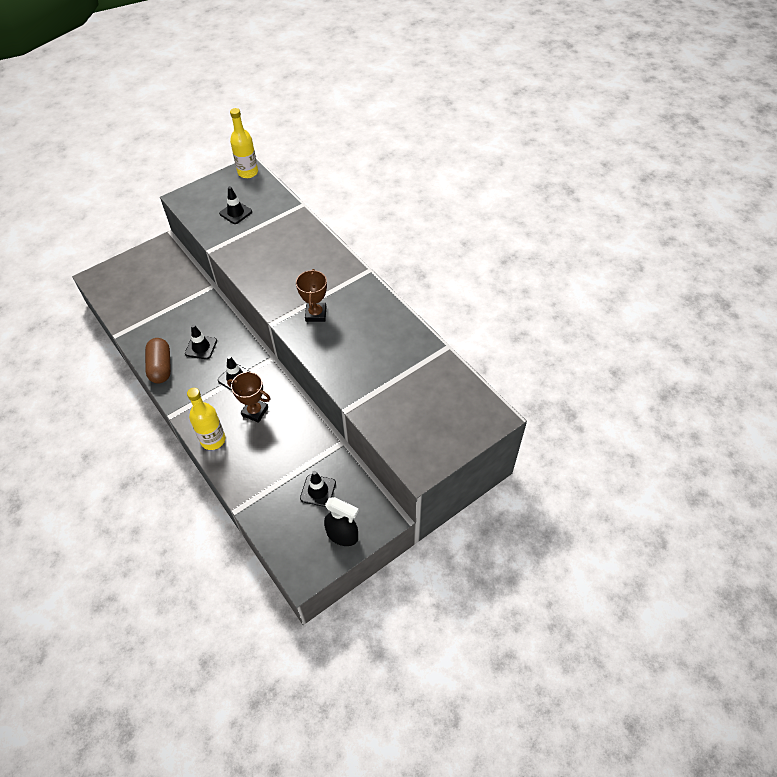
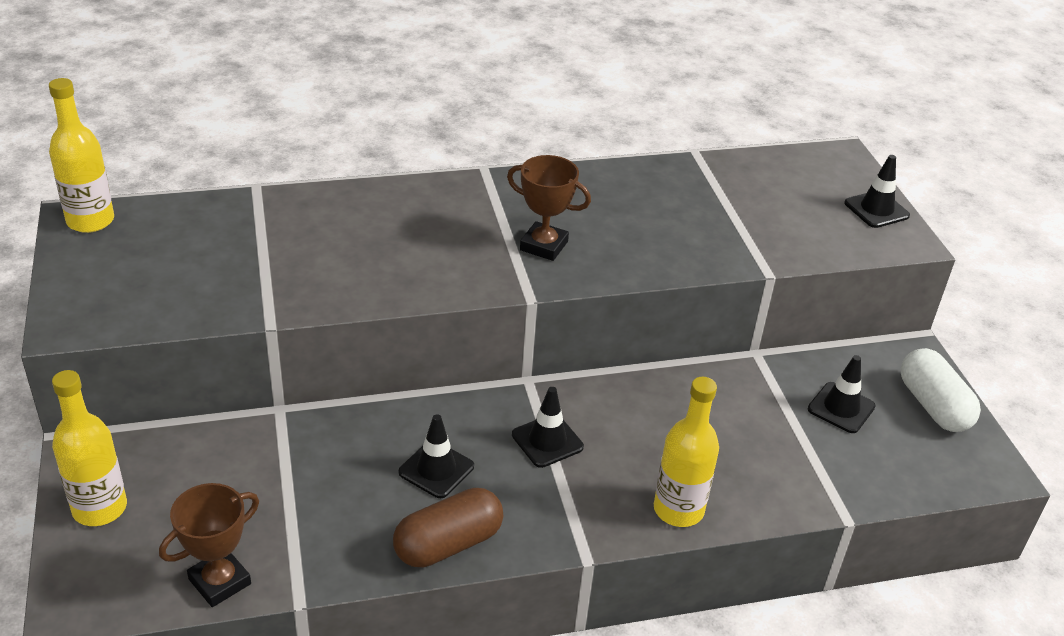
camera: 70 degrees left, 15 degrees down
(139, 262) = (99, 508): none -> yellow bottle
(161, 367) = (448, 544): brown capsule -> brown capsule turned 45 degrees counterclockwise
(235, 213) = (194, 265): black traffic cone -> black traffic cone (876, 209)
(255, 411) = (641, 436): brown trophy -> brown trophy (220, 581)
(342, 535) = (933, 406): black spray bottle -> white capsule

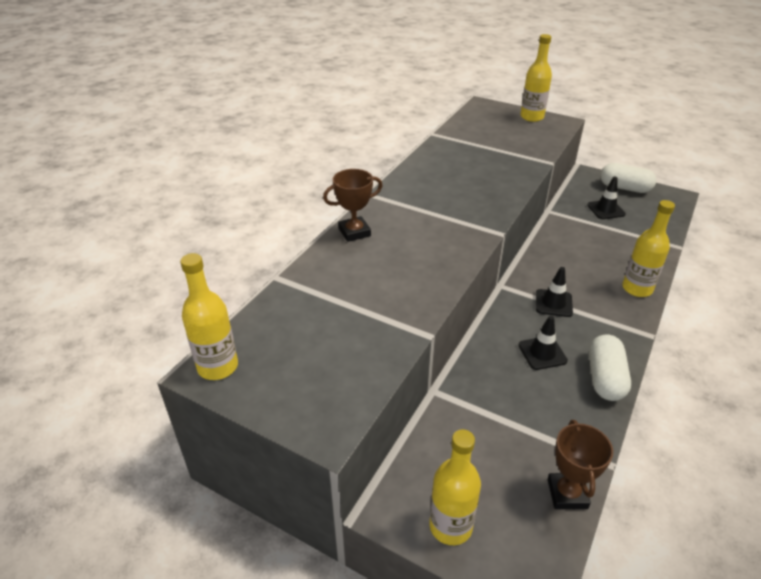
camera: 45 degrees left, 0 degrees up
(448, 544) = (605, 378): brown capsule -> white capsule
(544, 246) = (460, 208): brown trophy -> brown trophy (354, 232)
(876, 209) = (532, 117): black traffic cone -> yellow bottle

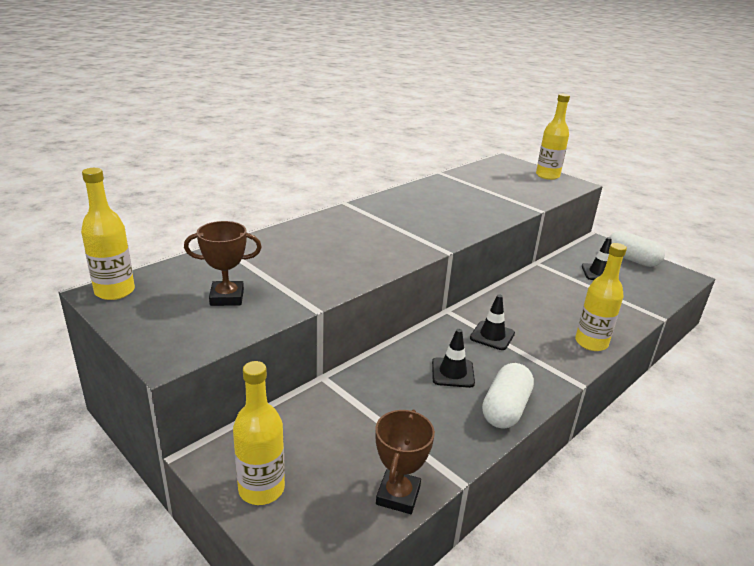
camera: 15 degrees right, 10 degrees down
(354, 232) = (310, 226): brown trophy -> brown trophy (227, 297)

